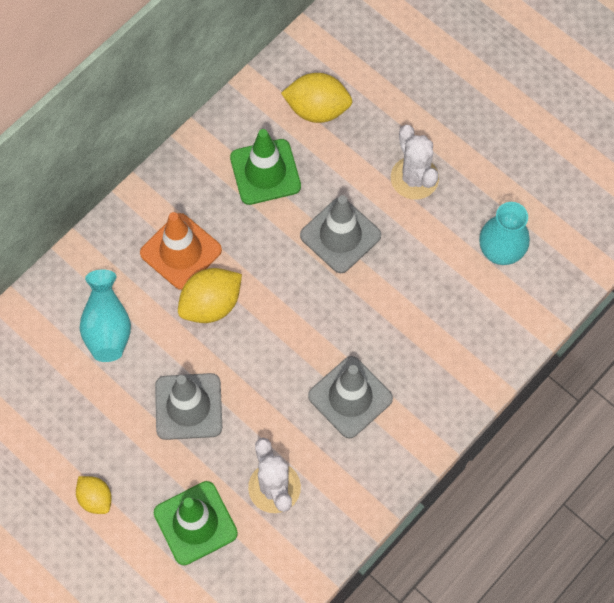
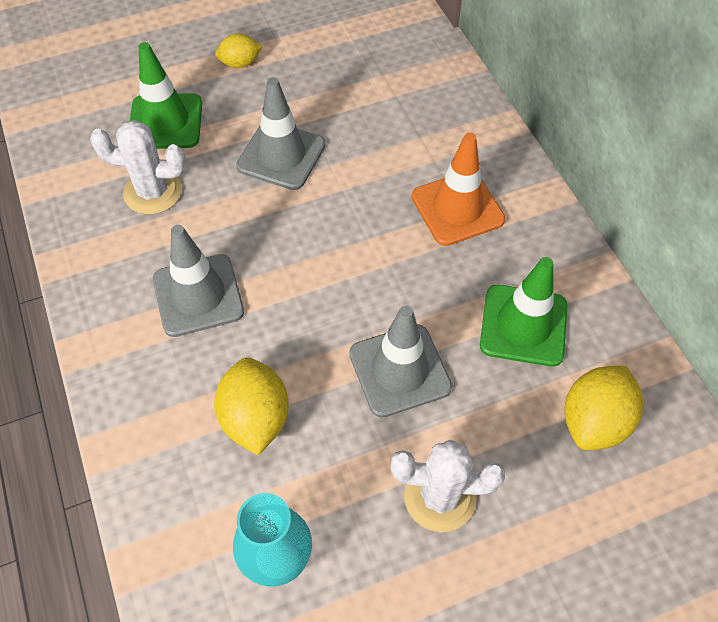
camera: 115 degrees right, 10 degrees down
(107, 326) = (404, 123): turquoise vase -> none
(211, 304) = (380, 212): yellow lemon -> yellow lemon (255, 418)

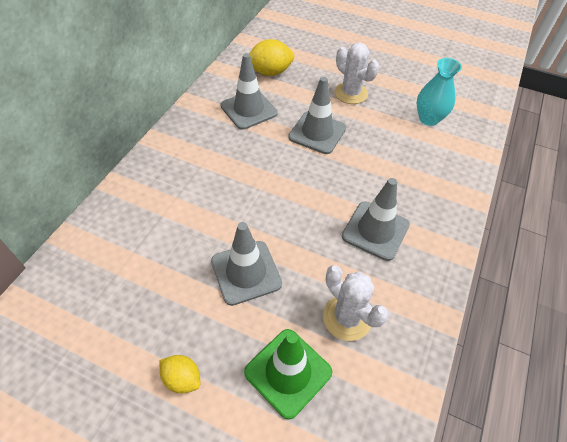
camera: 135 degrees left, 5 degrees down
(255, 418) = (396, 161): yellow lemon -> none
(457, 208) = (203, 167): orange traffic cone -> none
(523, 325) = (248, 109): green traffic cone -> grey traffic cone

